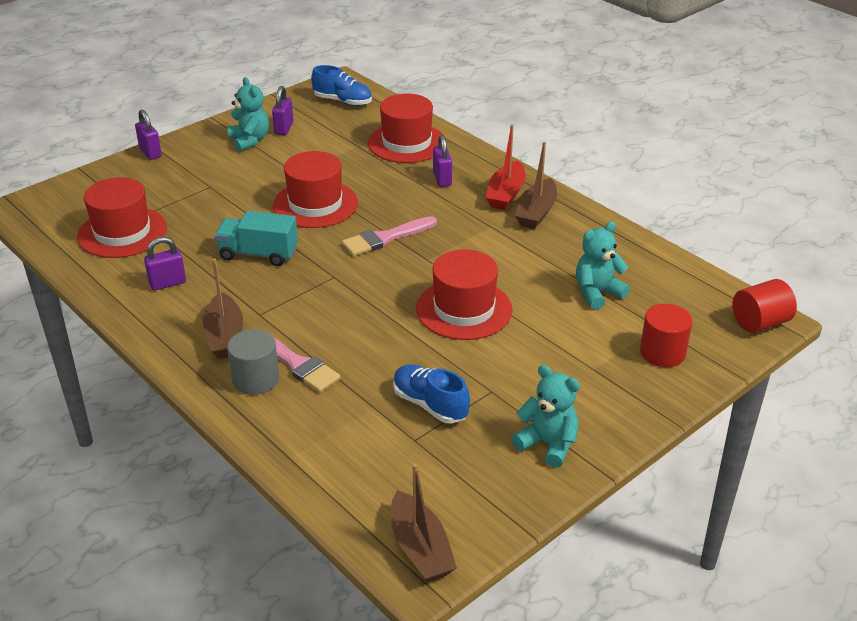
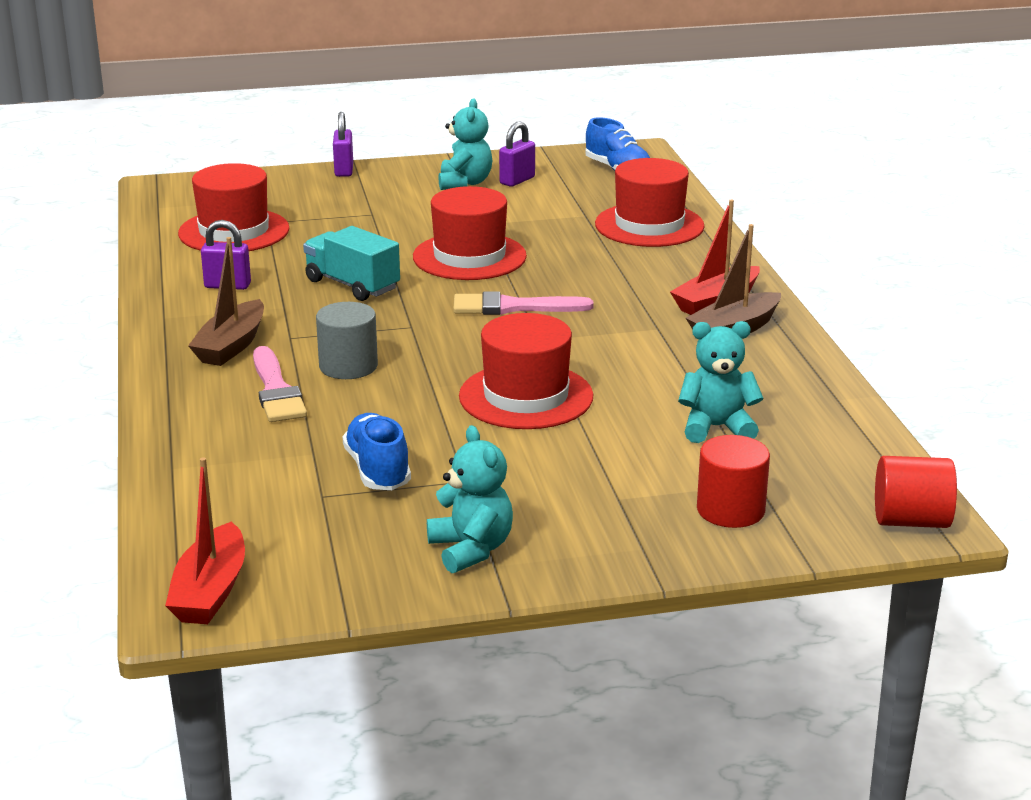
camera: 30 degrees right, 10 degrees down
(255, 379) = (218, 391): grey cylinder -> grey cylinder (348, 366)
(420, 548) = (210, 591): brown boat -> red boat
(442, 179) = (651, 269): purple padlock -> none

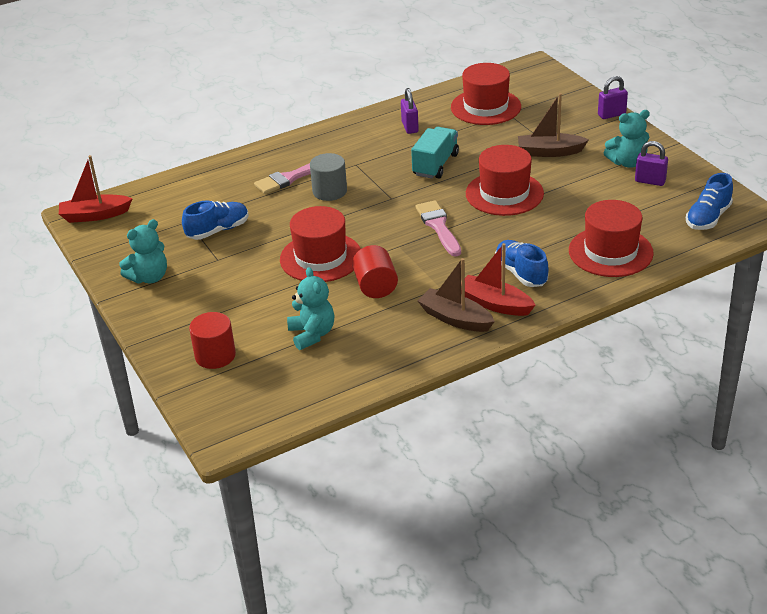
camera: 75 degrees right, 10 degrees up
(231, 346) = (336, 150): brown boat -> brown boat (549, 152)
(660, 277) = (521, 273): none -> blue shoe
(911, 520) = (225, 428): red cylinder -> red cylinder (375, 286)

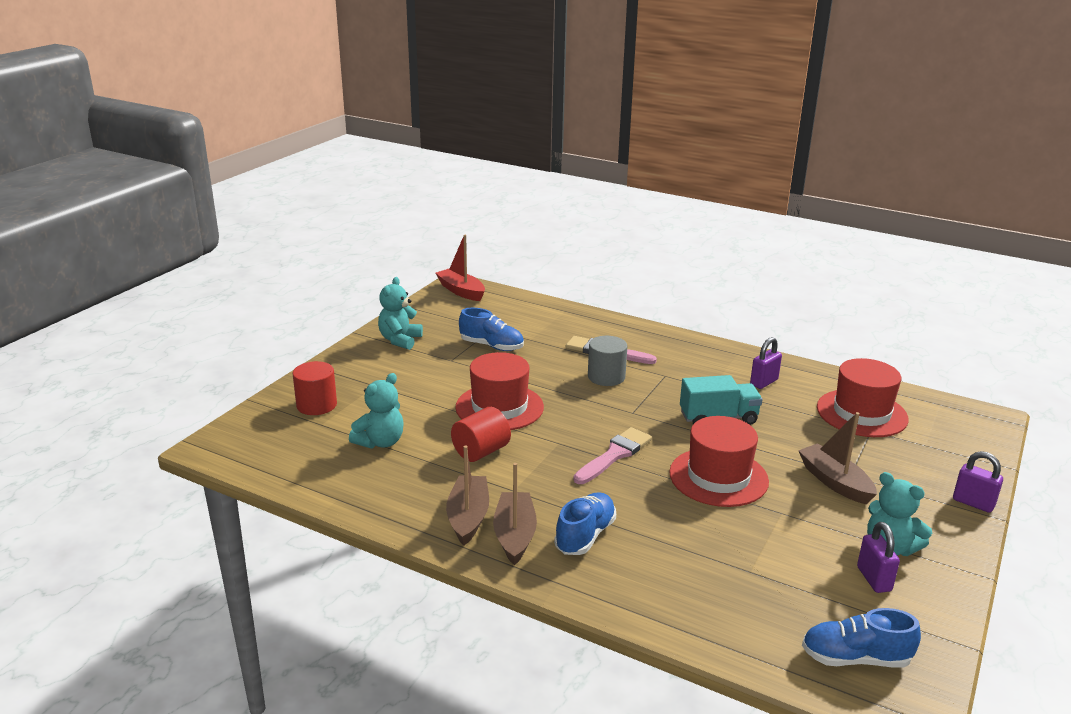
camera: 55 degrees right, 10 degrees down
(149, 277) = (400, 340): turquoise teddy bear -> turquoise teddy bear turned 90 degrees clockwise
(494, 304) = (515, 535): red boat -> brown boat
(610, 252) = (691, 592): red hat -> none

